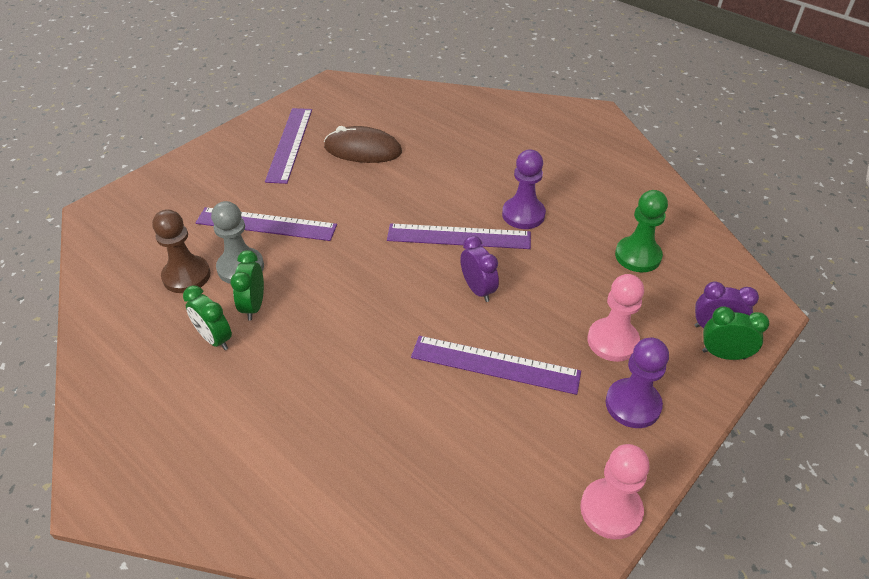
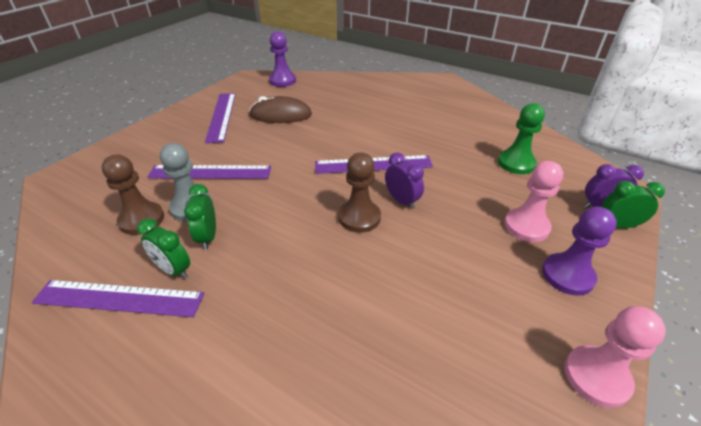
camera: 10 degrees left, 5 degrees down
(423, 304) = (359, 217): none -> brown pawn
(495, 364) = (437, 258): purple ruler -> purple ruler (119, 298)
(523, 214) = (418, 145): purple pawn -> purple pawn (282, 81)

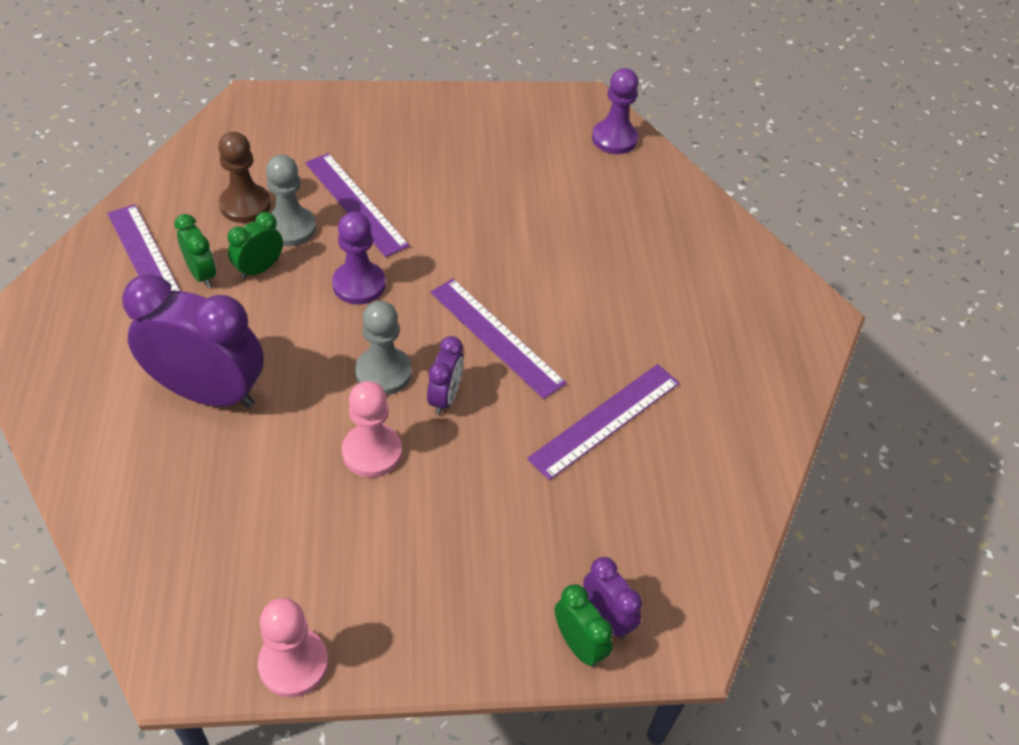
camera: 50 degrees right, 10 degrees up
(174, 270) = (202, 274): green clock -> green clock turned 150 degrees clockwise
(221, 116) = (469, 140): purple ruler -> purple ruler (606, 420)
(281, 115) = (525, 190): brown mouse -> none
(294, 317) = (208, 393): none -> purple clock
(359, 217) = (383, 372): brown pawn -> grey pawn
(516, 163) = (637, 489): green pawn -> none
(526, 226) = (495, 541): pink pawn -> pink pawn (372, 452)
(567, 275) = (431, 607): purple pawn -> purple pawn (359, 284)

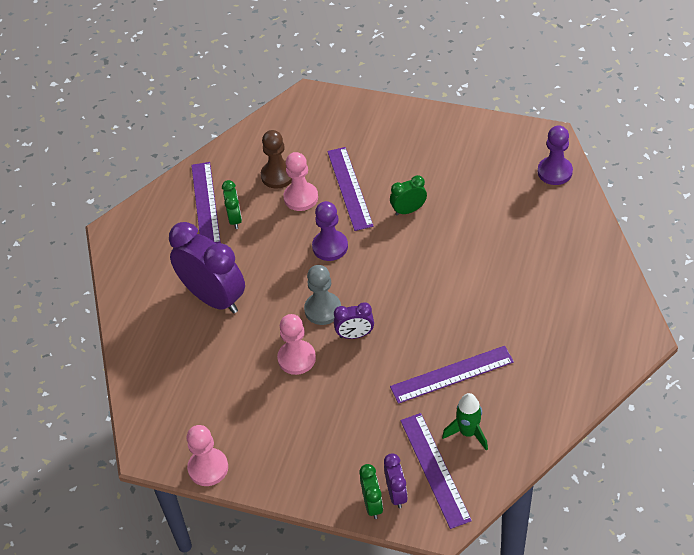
camera: 30 degrees right, 0 degrees up
(259, 269) = (271, 222): green clock -> green clock (408, 210)
(290, 228) = (301, 197): grey pawn -> pink pawn
(445, 398) = (355, 335): purple clock -> purple clock turned 45 degrees clockwise
(496, 336) = (405, 302): purple ruler -> purple ruler (435, 469)
(665, 496) = (468, 433): none -> green rocket

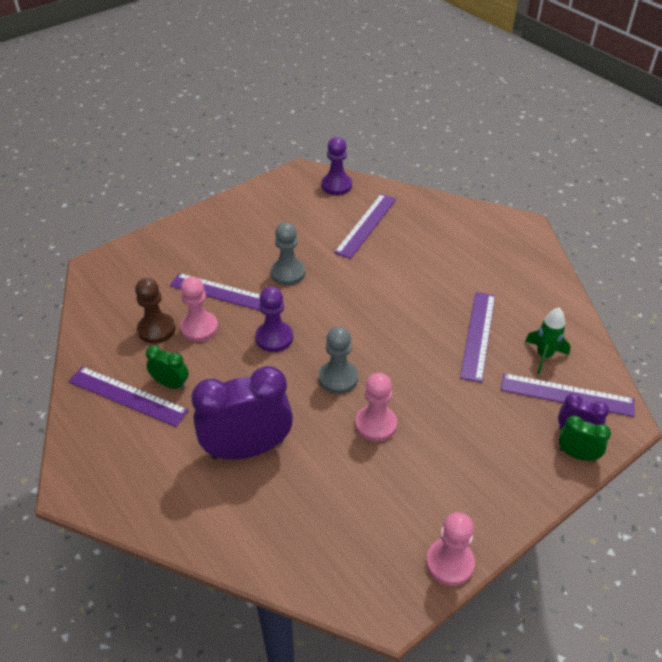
camera: 60 degrees left, 5 degrees down
(355, 335) = (385, 372): purple clock -> none
(408, 210) = (288, 273): green clock -> grey pawn
(520, 223) = (366, 225): none -> purple ruler

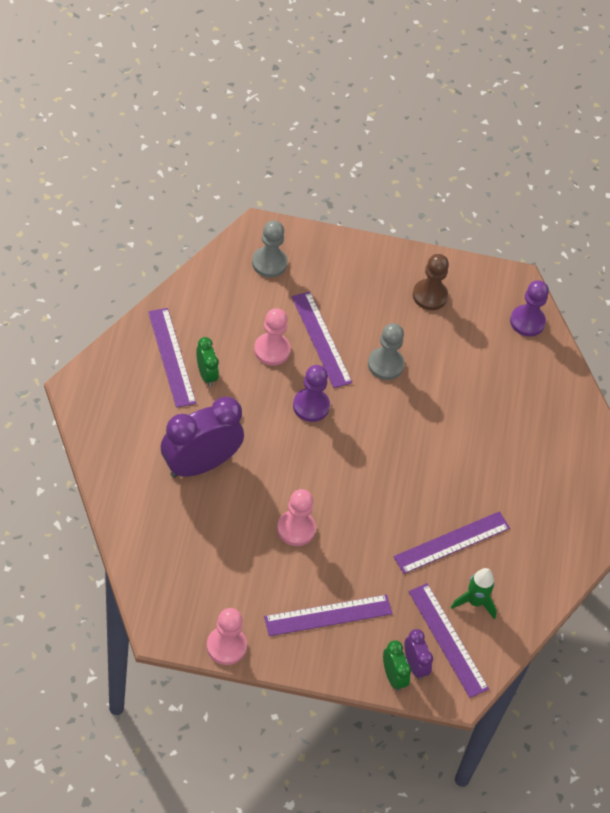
camera: 40 degrees right, 10 degrees up
(156, 329) = (243, 324): brown pawn -> brown pawn (429, 296)
(247, 449) = (200, 464): purple clock -> purple clock turned 60 degrees counterclockwise
(338, 378) = (314, 476): grey pawn -> grey pawn (269, 263)
(366, 225) = (499, 379): purple ruler -> purple ruler (328, 615)

